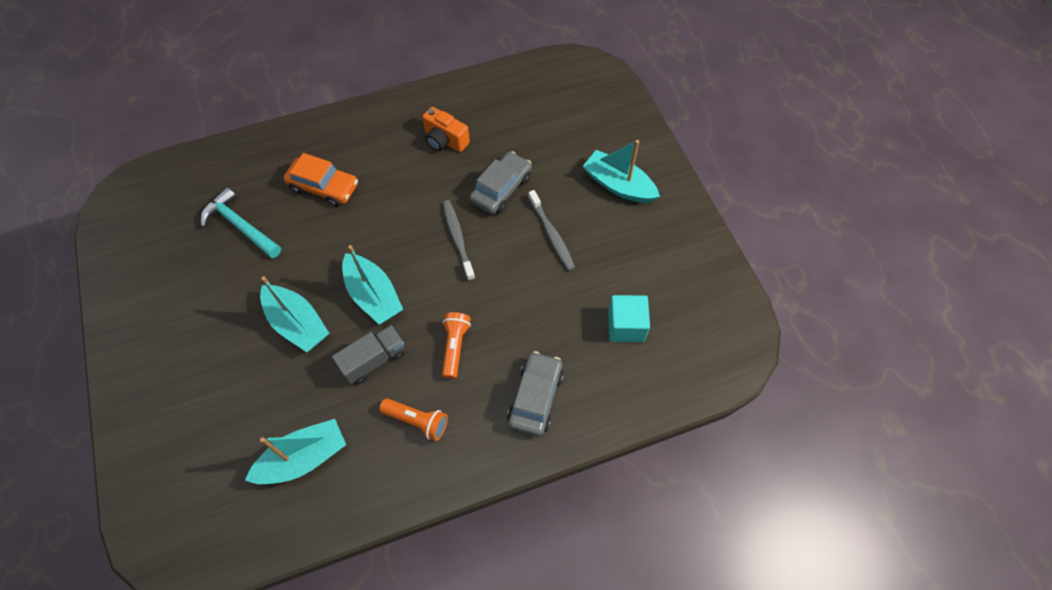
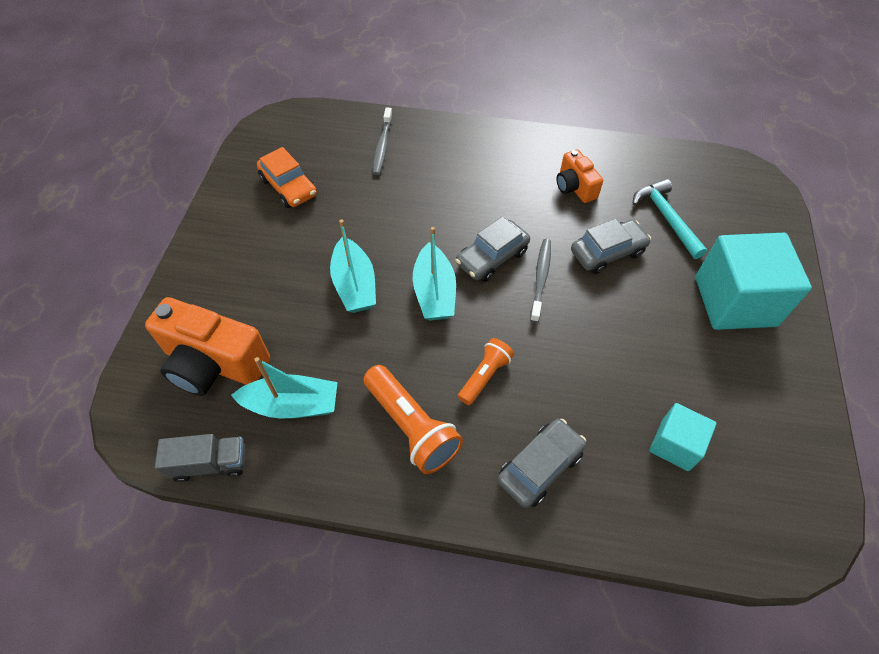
camera: 30 degrees right, 5 degrees down
(208, 461) = (214, 364): none -> orange camera
(241, 226) = (355, 183): turquoise hammer -> turquoise hammer (666, 218)
(324, 187) = (442, 181): orange car -> orange car (289, 187)
(373, 360) = (402, 350): grey truck -> grey truck (210, 463)
(407, 239) = (492, 257): none -> grey car
(417, 421) = (411, 427): orange flashlight -> orange flashlight, size x1.63
(551, 234) = (638, 317): grey toothbrush -> grey toothbrush (382, 146)
(618, 185) = (735, 301): turquoise boat -> turquoise cube

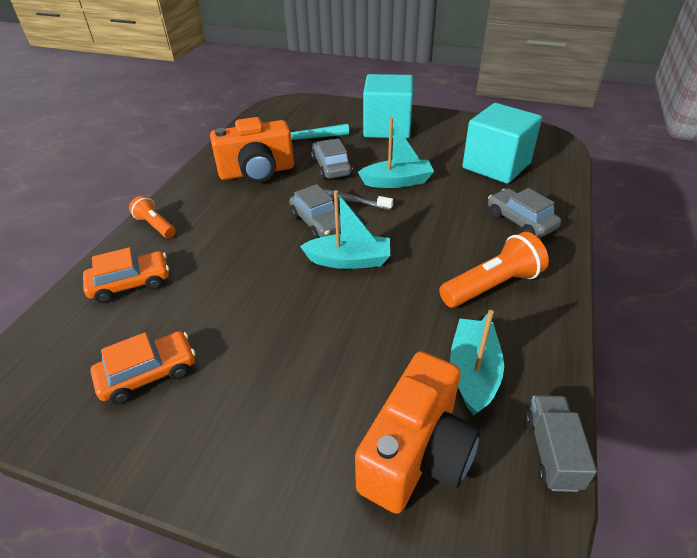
camera: 80 degrees left, 15 degrees down
(354, 285) = (326, 316): turquoise boat -> turquoise boat (397, 182)
(382, 146) = (130, 284): grey toothbrush -> orange car
(485, 376) = (441, 239): orange flashlight -> orange flashlight (155, 225)
(574, 187) = (257, 172): orange camera -> orange camera, size x1.80
(675, 445) = (496, 165): turquoise cube -> turquoise cube, size x1.84

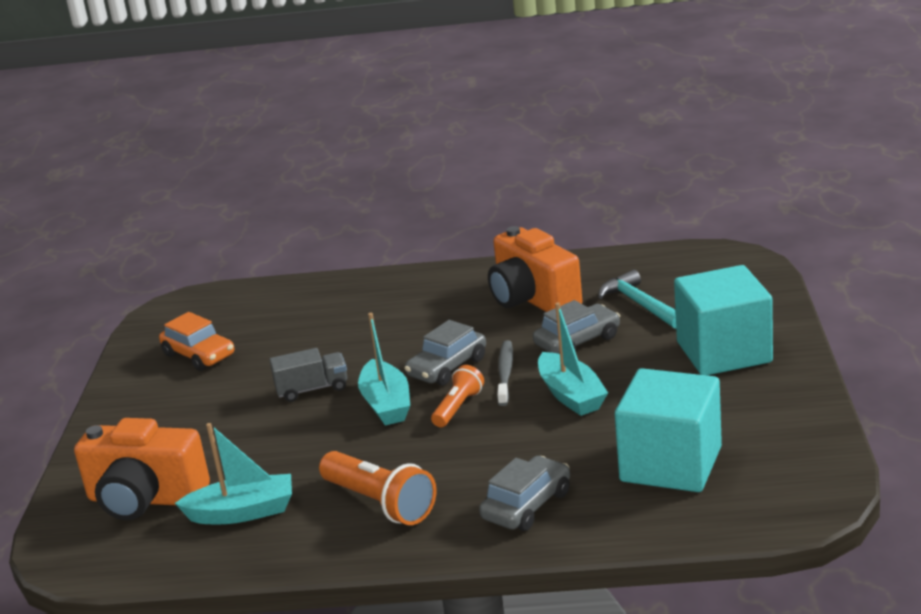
camera: 75 degrees right, 15 degrees down
(130, 284) = (303, 305): orange car -> none
(155, 225) = (395, 282): orange flashlight -> orange flashlight (458, 407)
(551, 452) = (159, 569): grey truck -> grey truck (312, 389)

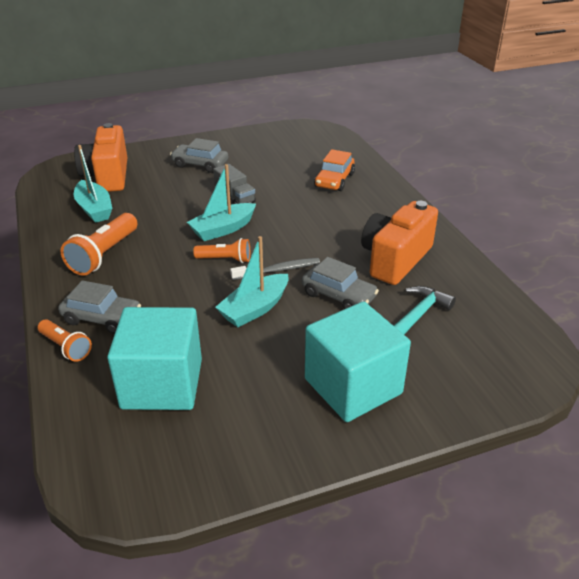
camera: 65 degrees right, 10 degrees up
(199, 355) = (263, 151): orange car -> orange car (334, 180)
(447, 367) = (278, 243): grey car -> grey car (200, 164)
(572, 534) = (66, 347): none -> orange flashlight

